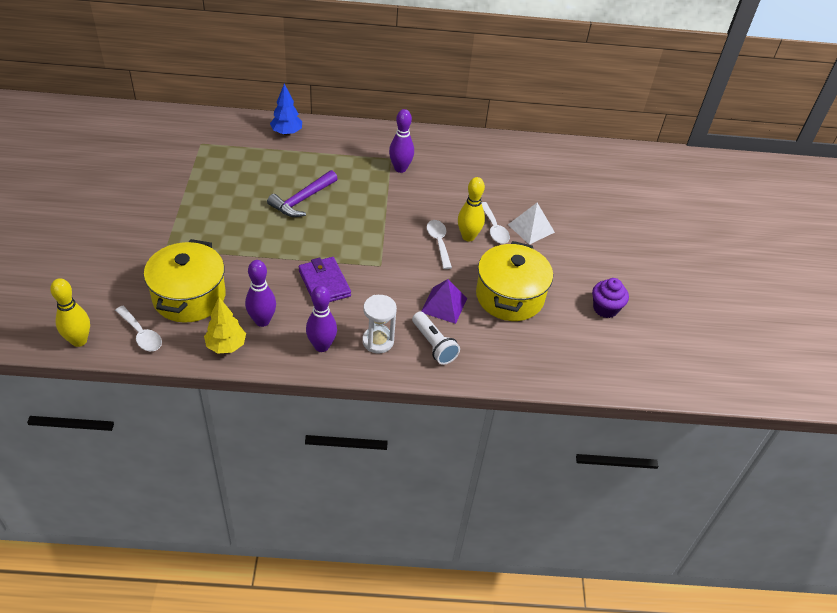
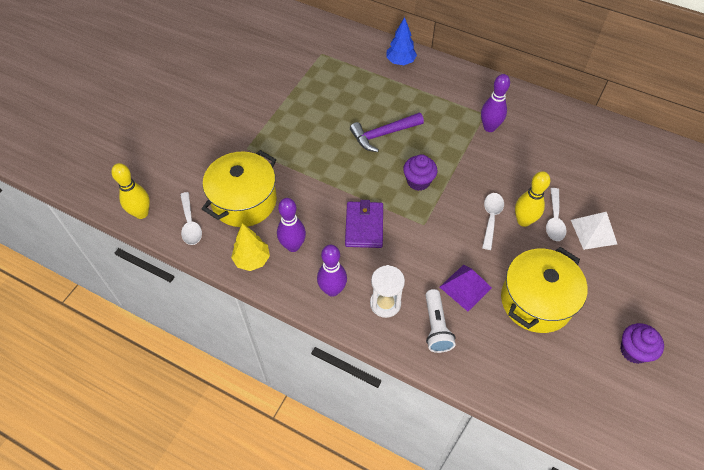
camera: 30 degrees right, 10 degrees up
(357, 231) = (418, 181): none -> purple cupcake

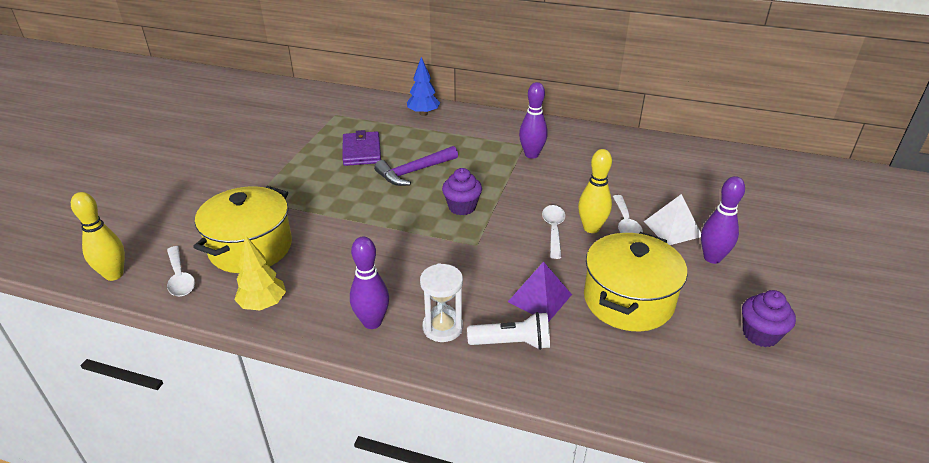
camera: 10 degrees left, 20 degrees down
(293, 246) = (316, 284): purple bowling pin -> purple bowling pin (712, 258)
(364, 226) = (404, 254): purple wallet -> purple wallet (362, 151)
(436, 327) = (512, 343): white flashlight -> white flashlight turned 75 degrees counterclockwise

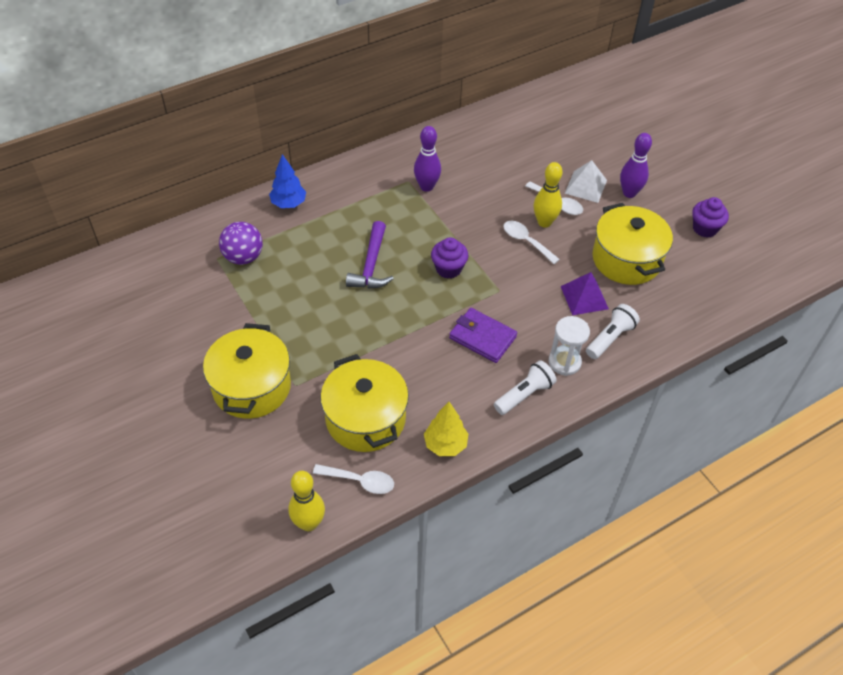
camera: 50 degrees left, 15 degrees up
(231, 183) = (251, 387): none -> yellow pot
(349, 122) = (243, 257): none -> purple ball
(362, 151) = (302, 277): purple wallet -> purple wallet (482, 337)
(372, 322) = (524, 395): purple bowling pin -> white flashlight

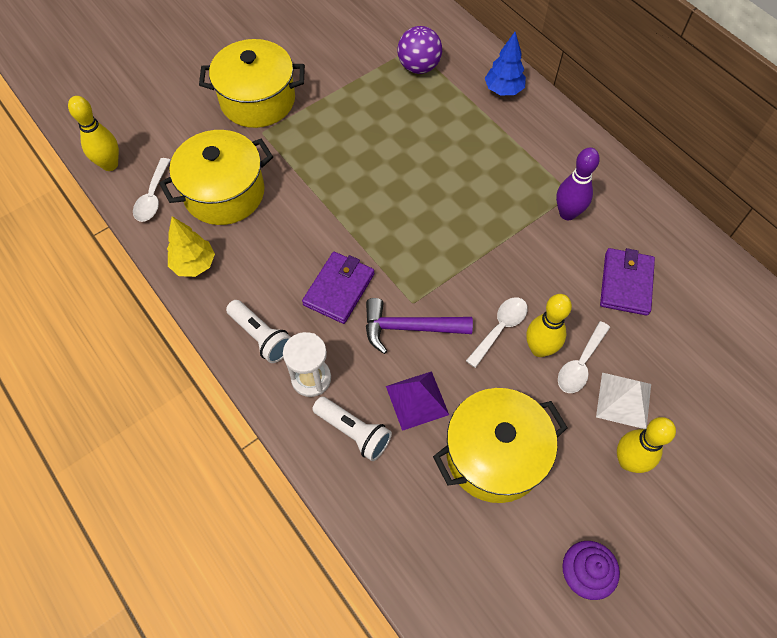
camera: 85 degrees right, 10 degrees up
(371, 265) = (428, 173): purple hammer -> purple hammer (409, 328)
(448, 269) = (437, 247): purple cupcake -> none
(493, 167) = (626, 283): none -> purple wallet
(629, 193) = (628, 461): purple bowling pin -> yellow bowling pin

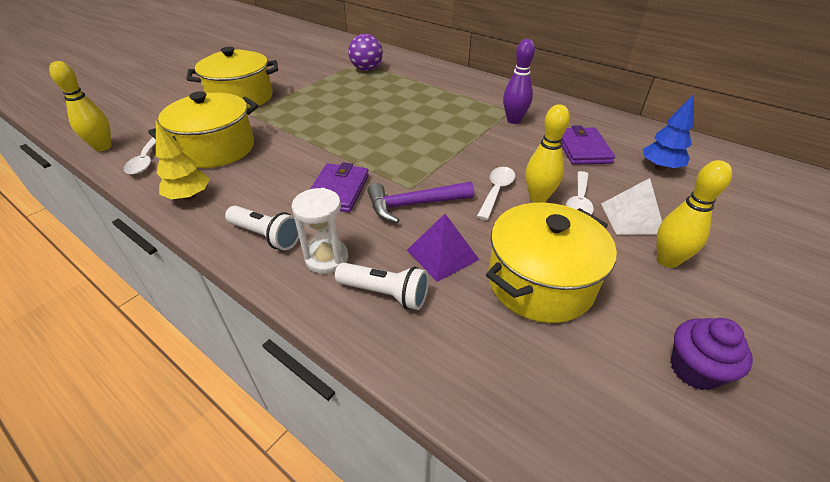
camera: 15 degrees left, 20 degrees down
(503, 90) = (433, 72): blue tree -> blue tree (660, 167)

